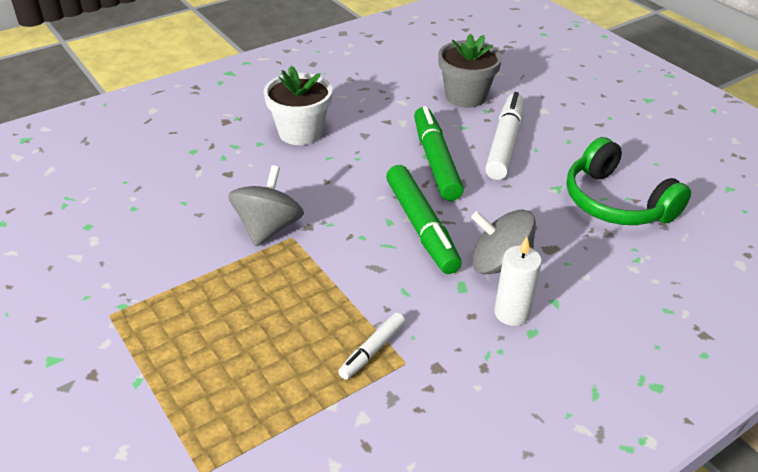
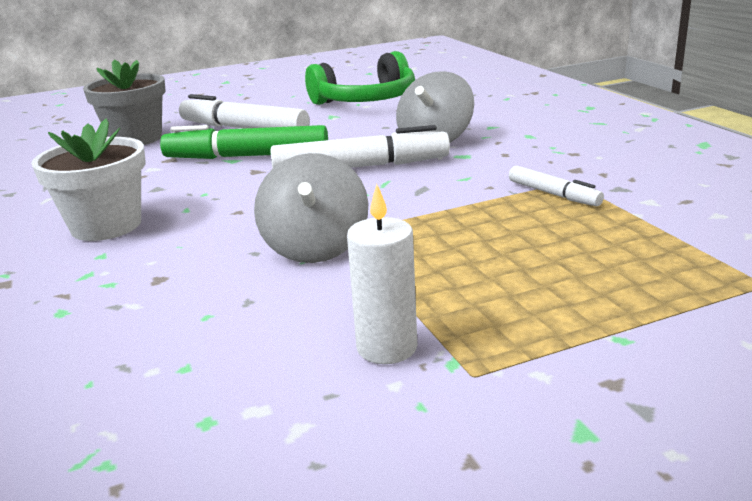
camera: 75 degrees left, 15 degrees down
(268, 228) = (315, 247): grey spinning top -> grey spinning top turned 120 degrees counterclockwise
(421, 226) = (360, 167): green marker -> white marker
(511, 313) = (504, 140): white candle -> white candle (387, 347)

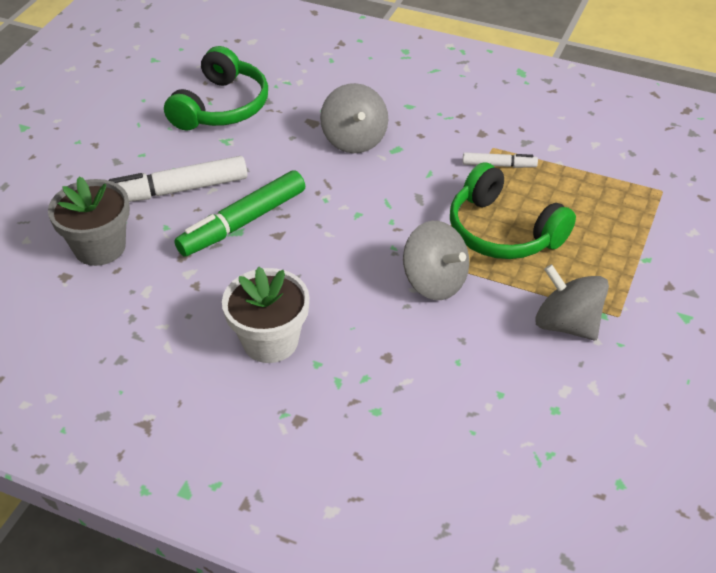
camera: 45 degrees left, 20 degrees up
(360, 167) = (347, 194): white marker -> none
(387, 347) = (567, 324): white candle -> grey spinning top
(463, 240) = (503, 231): none -> green headphones

